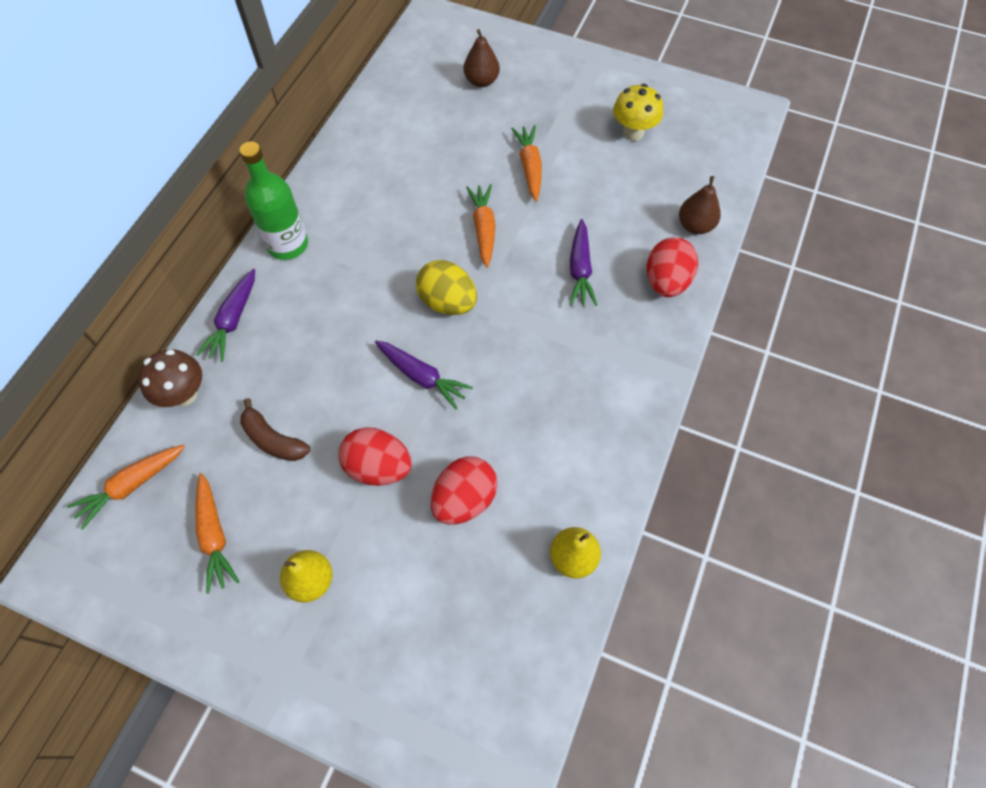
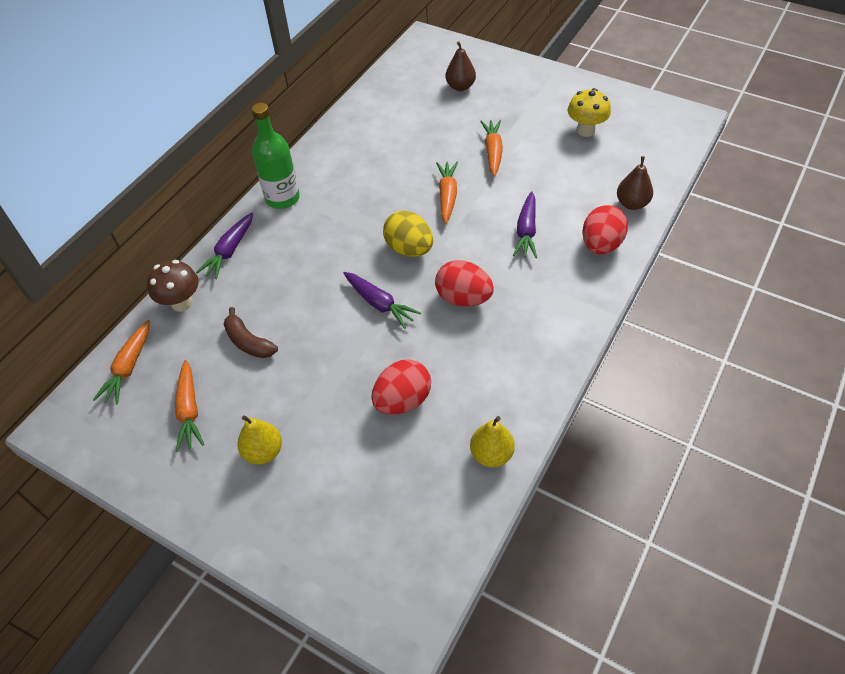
camera: 10 degrees right, 10 degrees down
(132, 485) = (129, 367): orange carrot -> orange carrot turned 45 degrees counterclockwise
(378, 467) = (333, 369): red egg -> red egg (463, 298)

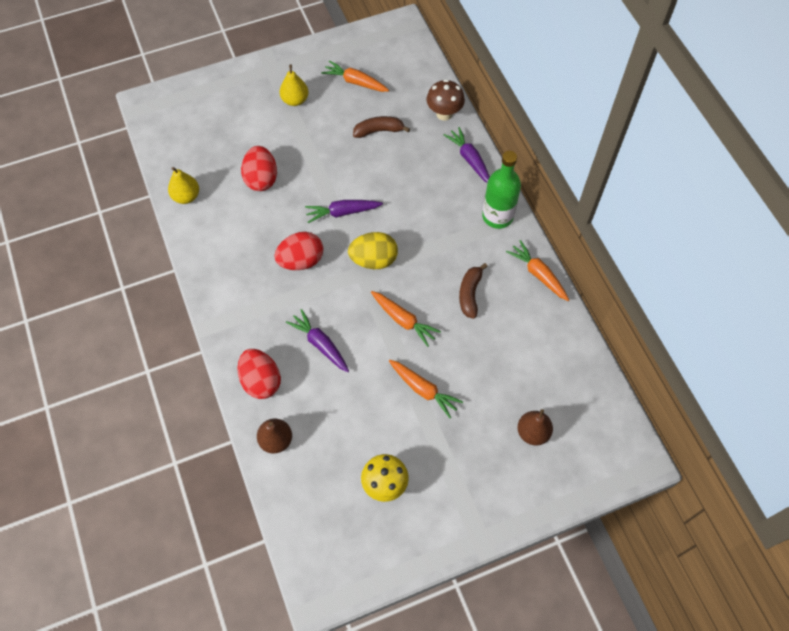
camera: 125 degrees right, 10 degrees up
(129, 367) = (415, 69): orange carrot -> orange carrot (538, 274)
(380, 173) = (470, 294): none -> brown banana

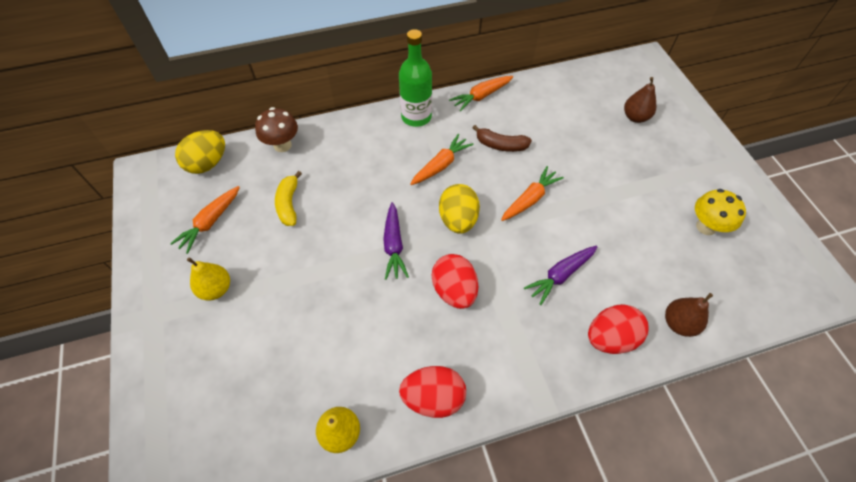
camera: 85 degrees left, 5 degrees down
(261, 179) = (330, 332): red egg -> red egg (433, 397)
(379, 131) = (289, 204): brown banana -> yellow banana
(416, 65) = (208, 163): none -> yellow egg
(423, 390) = (604, 189): orange carrot -> orange carrot (441, 165)
(469, 159) = (346, 130): purple carrot -> none

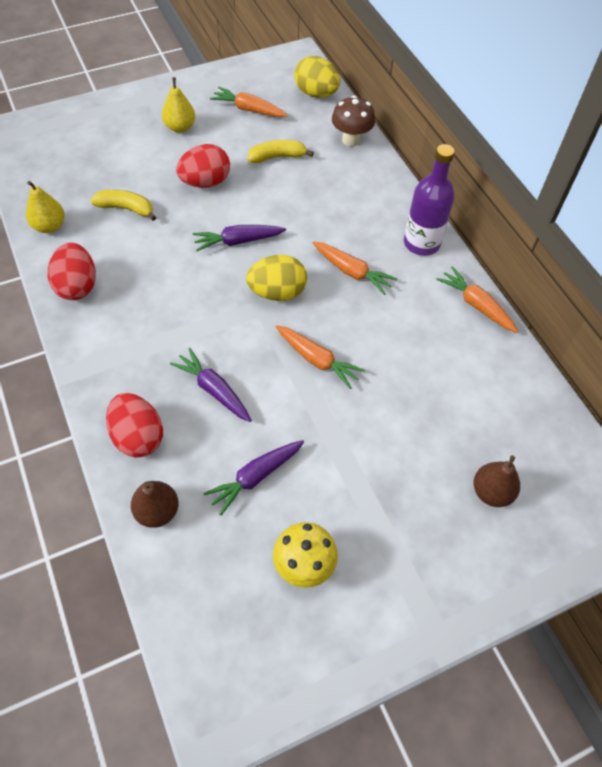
camera: 80 degrees right, 0 degrees up
(329, 347) = (126, 208): none -> yellow banana
(416, 117) = (421, 243): green bottle -> purple bottle
(454, 290) = (188, 294): red egg -> red egg (205, 182)
(500, 145) = (396, 328): brown banana -> none
(639, 251) = (255, 477): none -> purple carrot

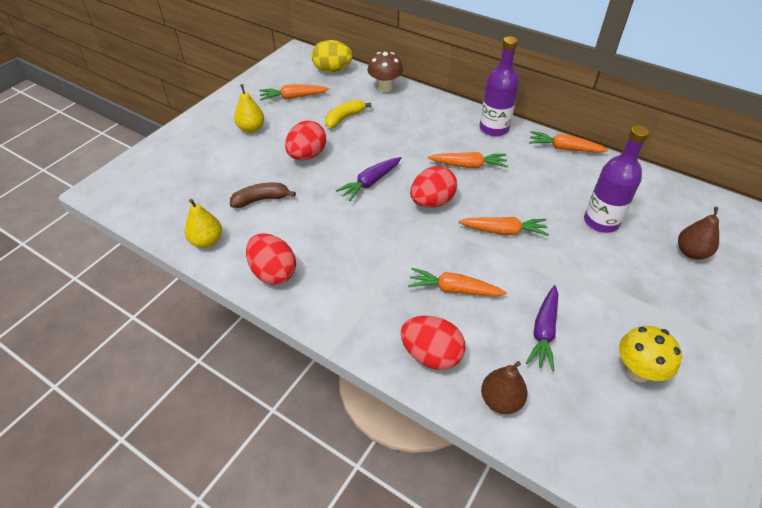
camera: 30 degrees left, 10 degrees down
(126, 208) = (261, 199): yellow banana -> brown banana
(214, 390) = (454, 289): purple carrot -> orange carrot
(277, 292) = (432, 202): yellow egg -> red egg
(428, 405) = (601, 221): none -> purple bottle

